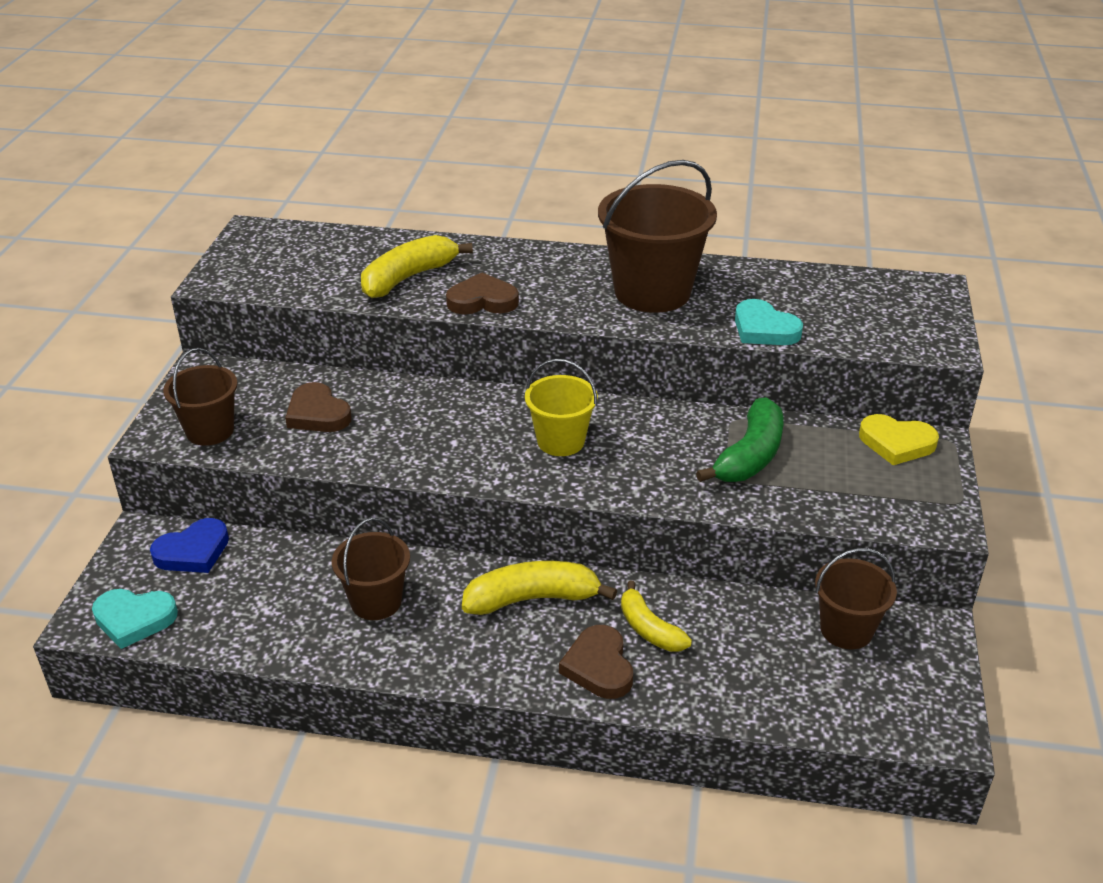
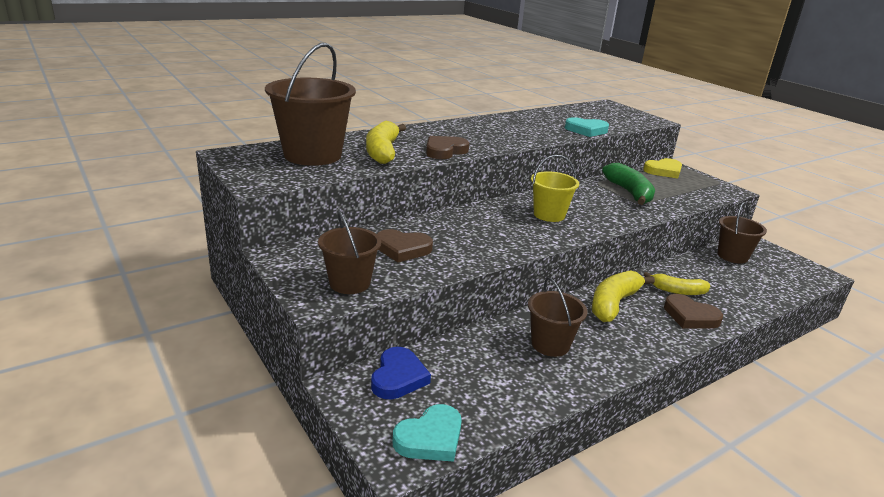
camera: 45 degrees left, 10 degrees down
(652, 292) = (514, 129): brown bucket -> brown bucket (312, 155)

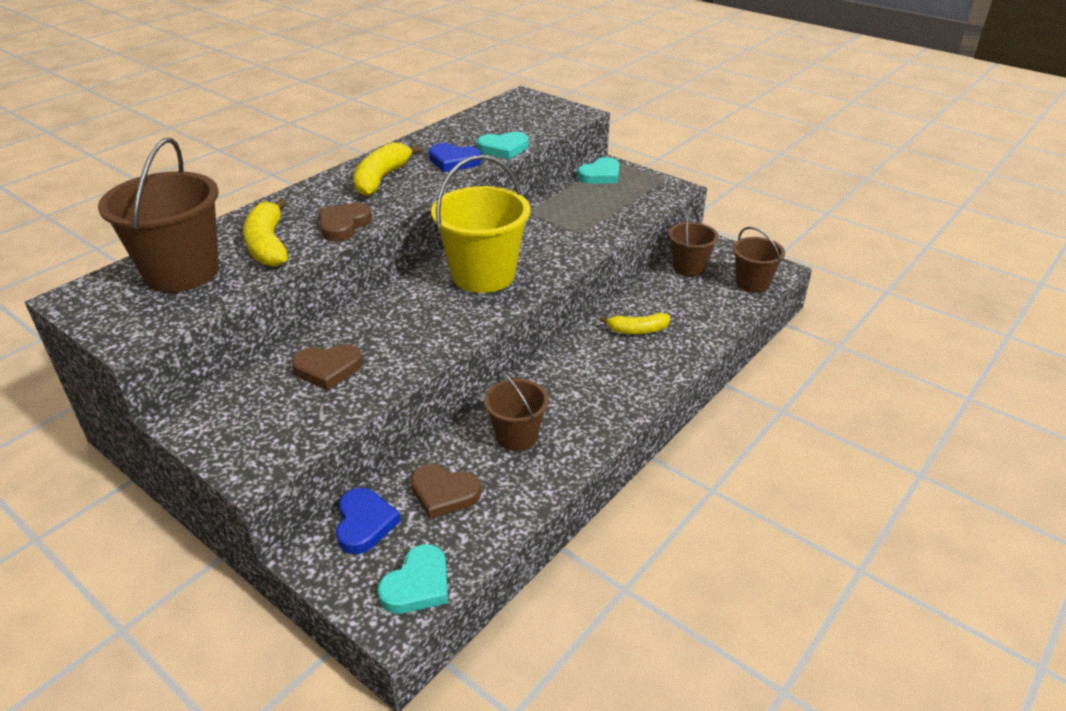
camera: 15 degrees left, 10 degrees up
(349, 283) = (281, 434): brown bucket -> brown bucket (752, 283)
(543, 130) = (453, 161): none -> blue heart
(549, 215) = (483, 275): yellow bucket -> yellow bucket, size x1.71
(613, 303) = (574, 365): yellow banana -> yellow banana (381, 179)
(629, 193) = (567, 219): green banana -> none
(663, 171) = (600, 175): yellow heart -> turquoise heart
(690, 316) = (654, 360): brown heart -> brown heart (444, 494)

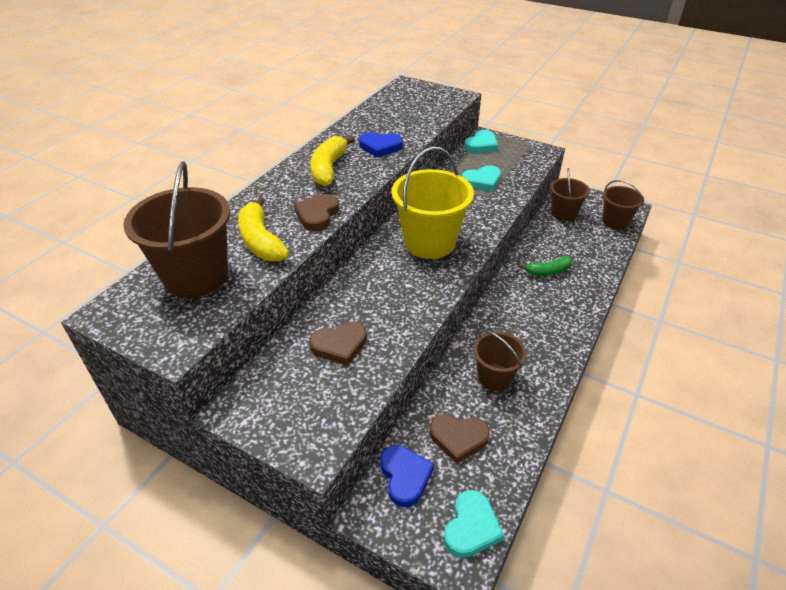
camera: 10 degrees left, 5 degrees up
(503, 149) = (415, 132): turquoise heart -> turquoise heart (482, 181)
(637, 330) = (548, 271): yellow banana -> green banana

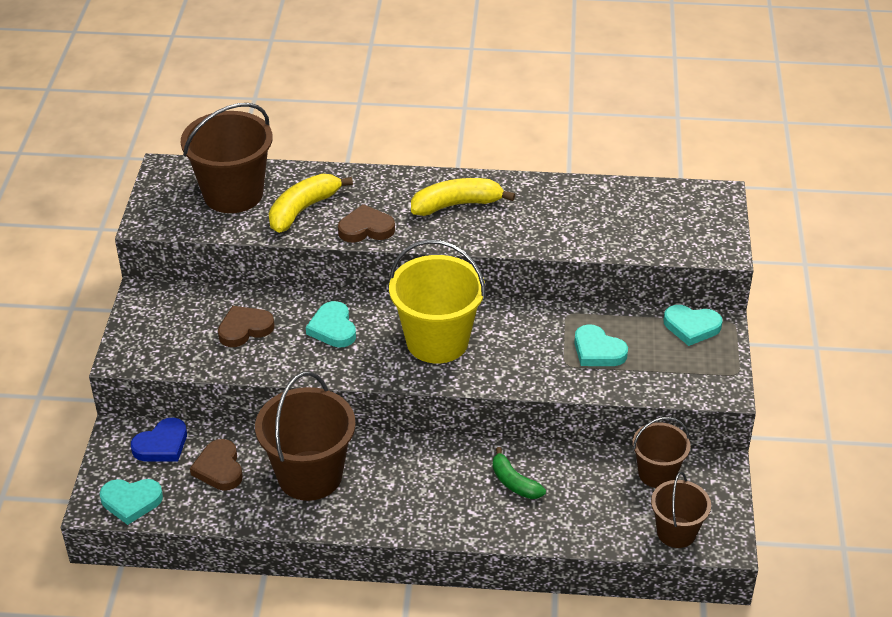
camera: 65 degrees right, 0 degrees up
(339, 345) = (244, 329): brown heart -> brown heart turned 105 degrees clockwise
(378, 291) = (333, 328): none -> turquoise heart
(380, 147) = (531, 226): blue heart -> none
(494, 377) = (310, 475): brown bucket -> brown bucket, size x1.71

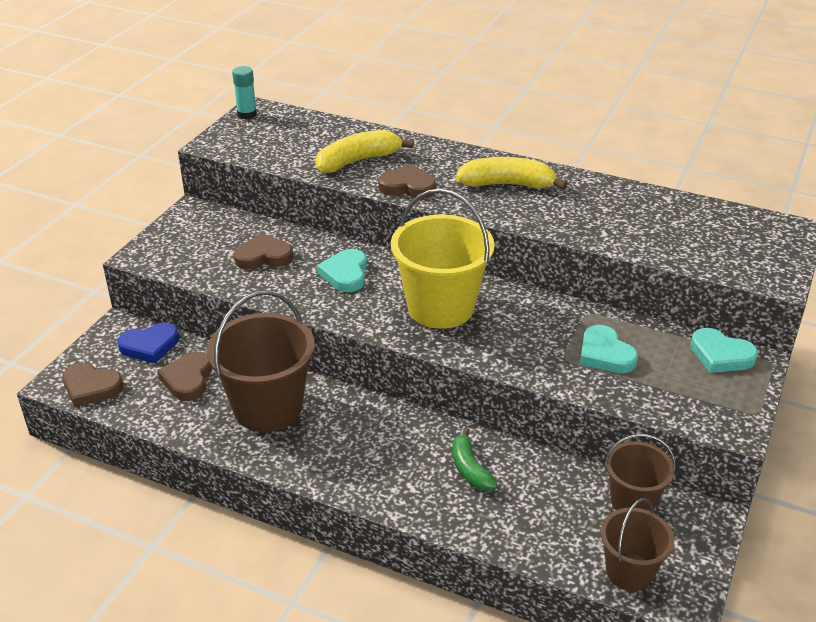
camera: 20 degrees right, 5 degrees down
(131, 501) = (91, 387): turquoise heart -> brown heart
(159, 178) = (247, 114): none -> turquoise glue stick
(233, 194) = (302, 138): brown bucket -> none

